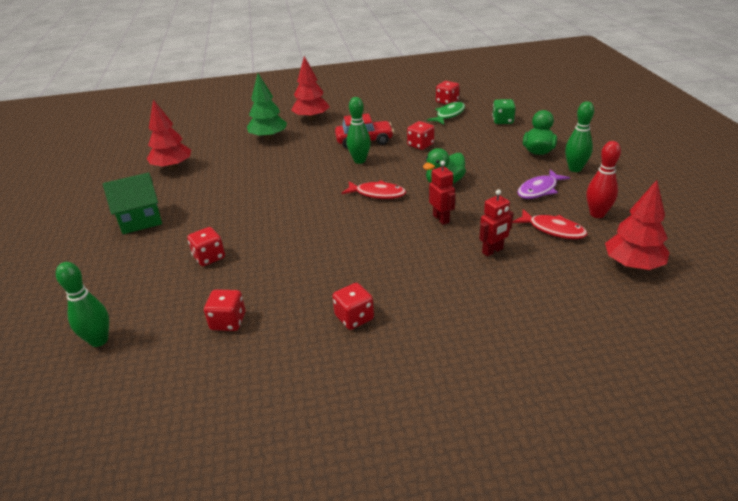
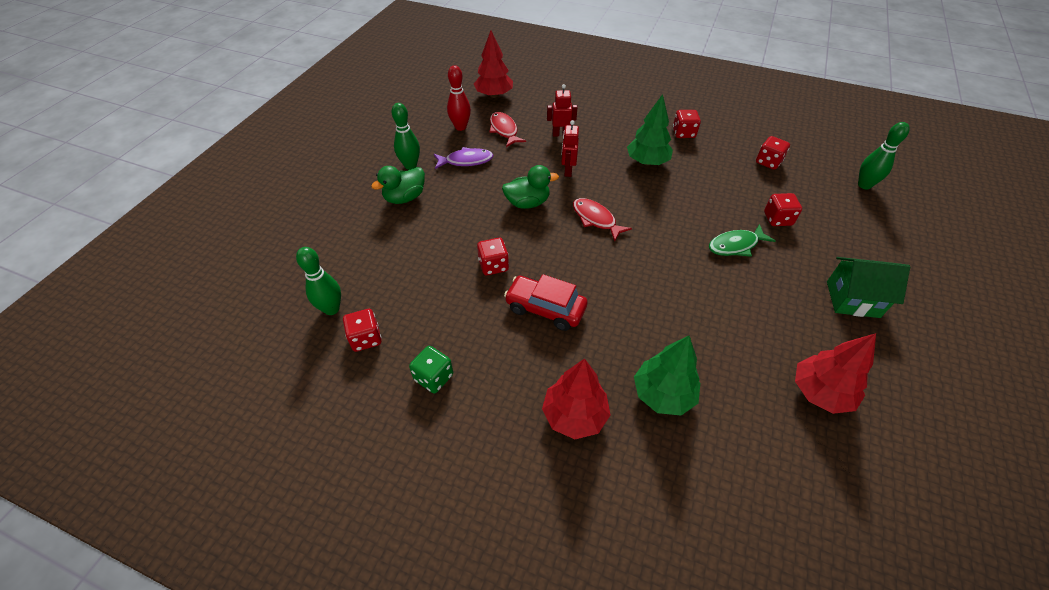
camera: 150 degrees left, 15 degrees up
(359, 160) = (577, 275): green bowling pin -> green bowling pin (331, 309)
(372, 260) = (647, 162): none -> green tree
(449, 115) = (401, 305): green fish -> green fish (735, 245)
(502, 121) = (367, 257): green dice -> green dice (433, 377)

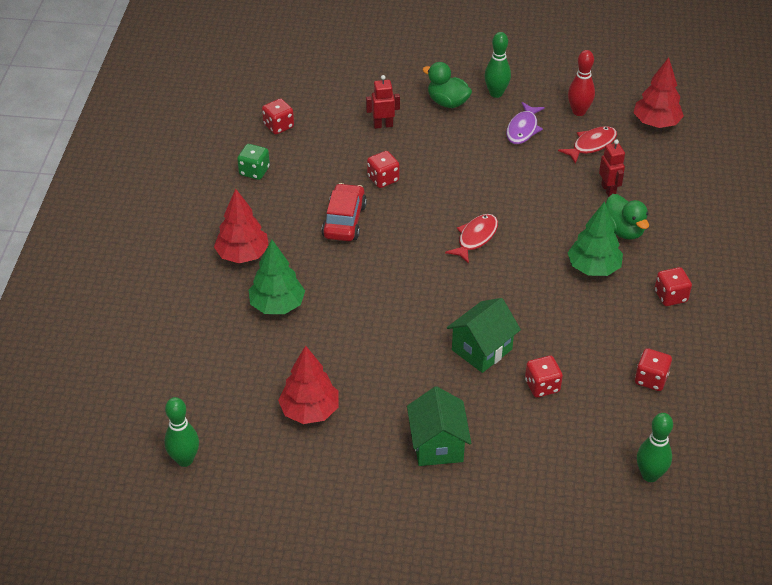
camera: 75 degrees right, 5 degrees down
(331, 309) = (301, 99): green bowling pin -> green bowling pin (185, 460)
(466, 161) = (523, 129): purple fish -> purple fish turned 45 degrees clockwise
(527, 203) = (478, 185): green duck -> green duck (623, 230)
(568, 171) = (544, 206): red robot -> red robot (383, 125)
(735, 245) = (481, 349): green fish -> green house

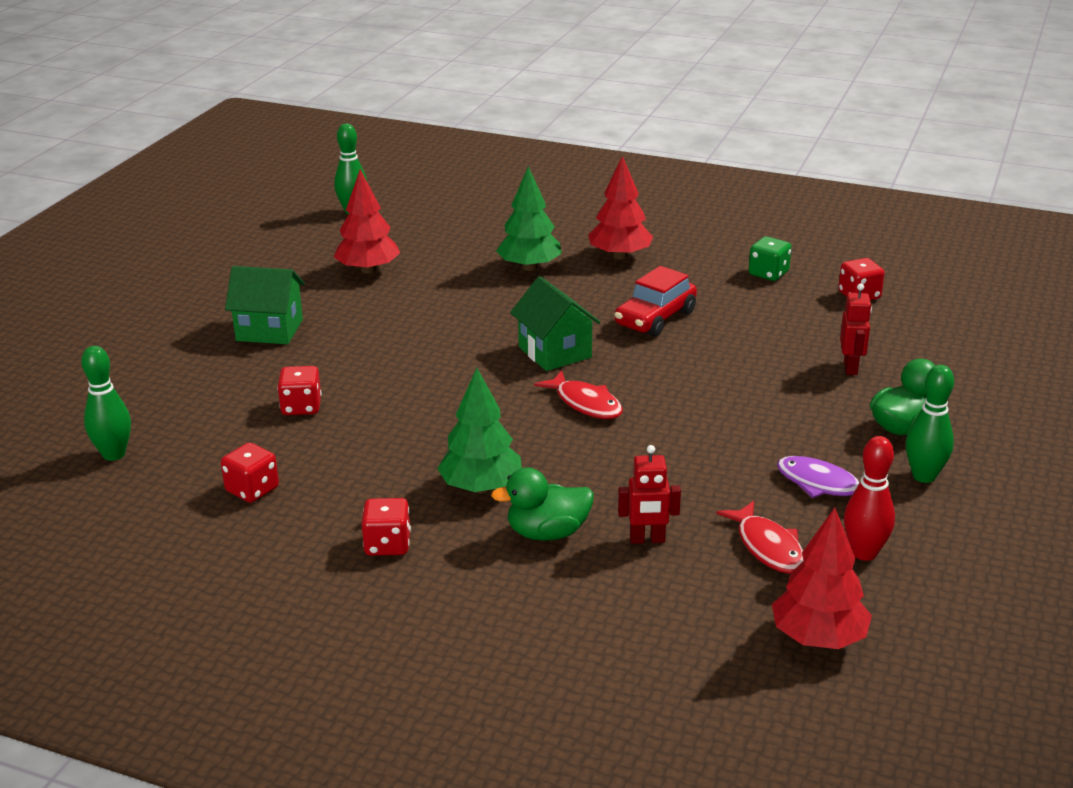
camera: 105 degrees right, 15 degrees down
(344, 221) = (655, 318): red car -> red car turned 105 degrees clockwise
(383, 179) = (730, 353): red dice -> none
(481, 349) = (386, 377): green house -> green house (555, 352)

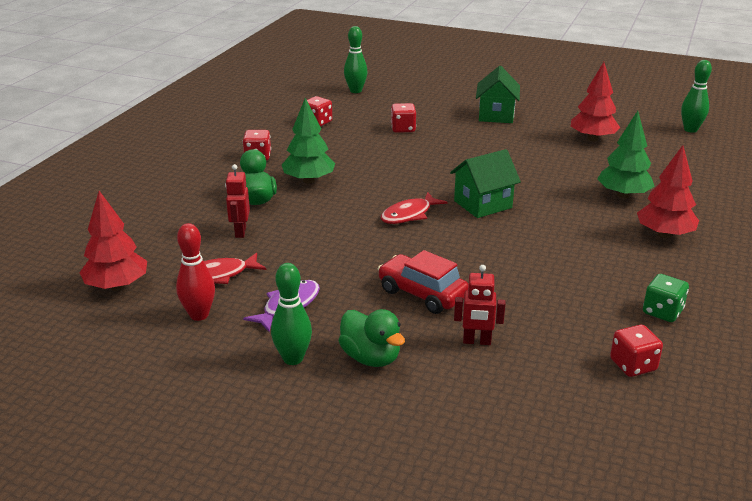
camera: 90 degrees right, 0 degrees up
(655, 318) = (548, 247): red car -> red car (422, 294)

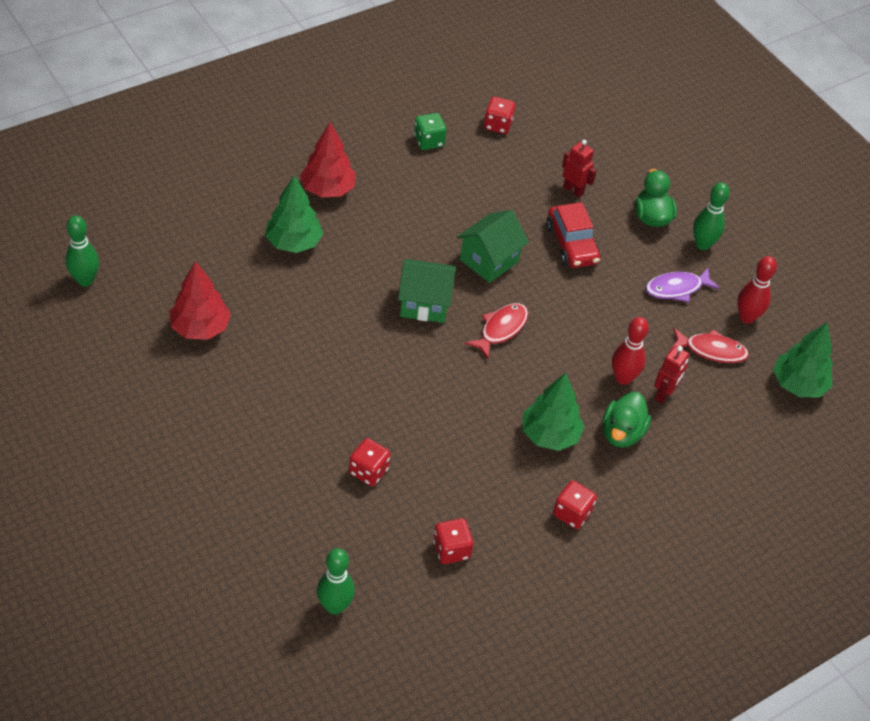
camera: 150 degrees left, 20 degrees up
(117, 286) = (798, 385): red tree -> green tree
(283, 227) = (623, 378): none -> red bowling pin
(409, 215) = (501, 329): red fish -> red fish turned 45 degrees counterclockwise
(496, 115) = (237, 432): green house -> green house (489, 260)

